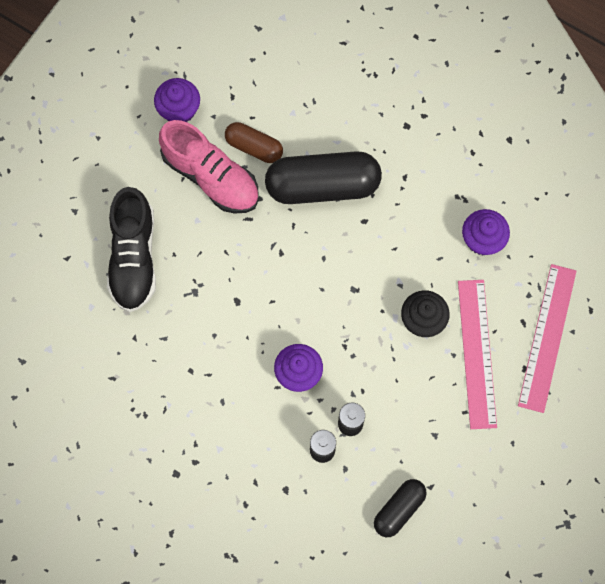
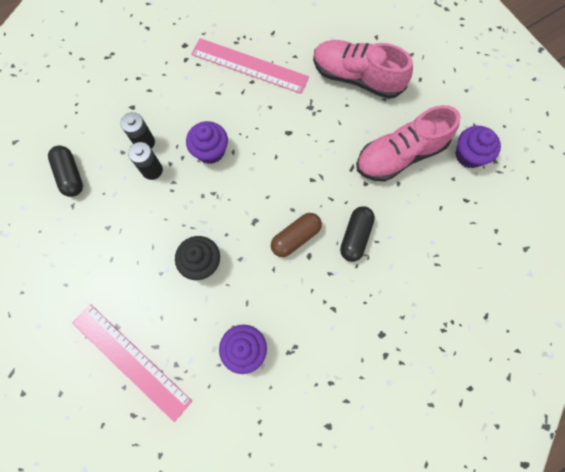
camera: 115 degrees right, 0 degrees up
(134, 257) = (356, 78): black shoe -> pink shoe
(254, 147) = (413, 197): brown capsule -> brown capsule (295, 237)
(322, 185) = (355, 236): black capsule -> black capsule, size x0.54
(477, 353) = (151, 293): pink ruler -> pink ruler (249, 66)

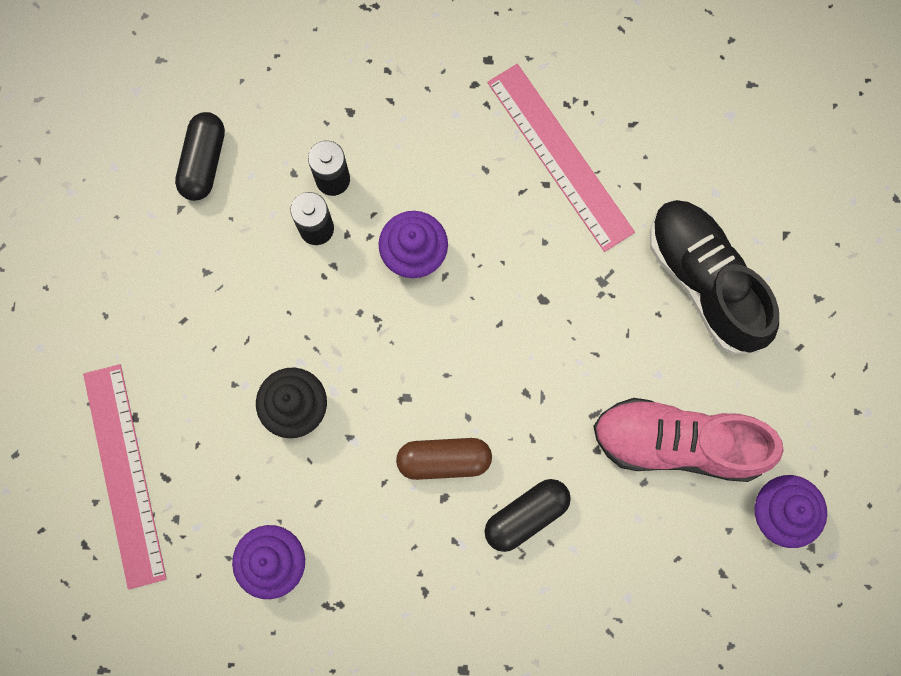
camera: 35 degrees right, 5 degrees up
(356, 78) = (704, 281): pink shoe -> black shoe

